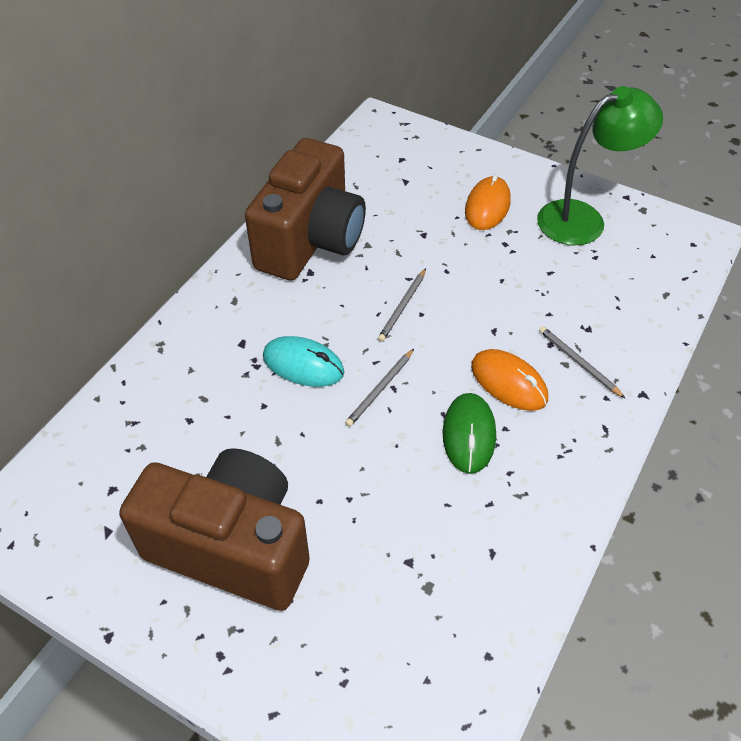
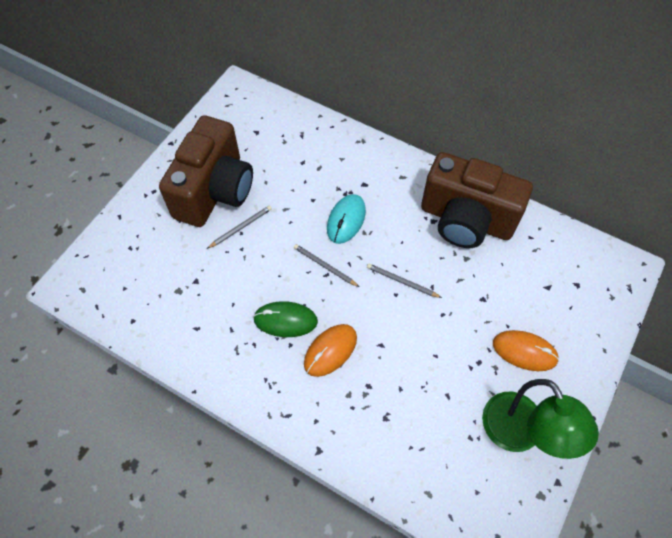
camera: 90 degrees right, 10 degrees up
(578, 362) = (349, 404): grey pencil -> grey pencil (241, 227)

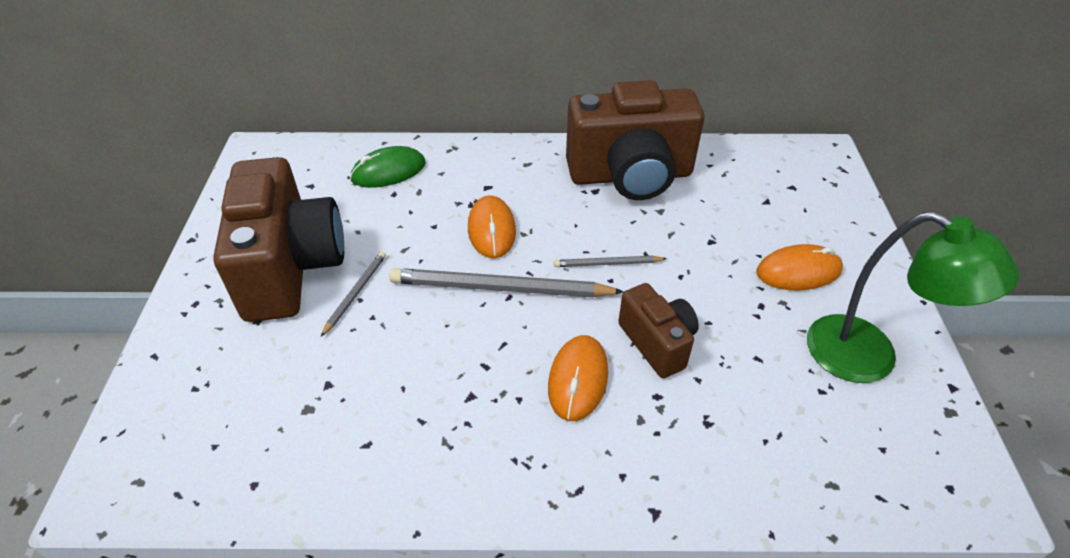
camera: 30 degrees left, 15 degrees down
(285, 320) = (492, 372): green mouse -> green mouse (388, 171)
(324, 266) = (500, 288): grey pencil -> grey pencil, size x1.99
(346, 220) = (491, 230): turquoise mouse -> orange mouse
(393, 352) = (657, 343): none -> brown camera

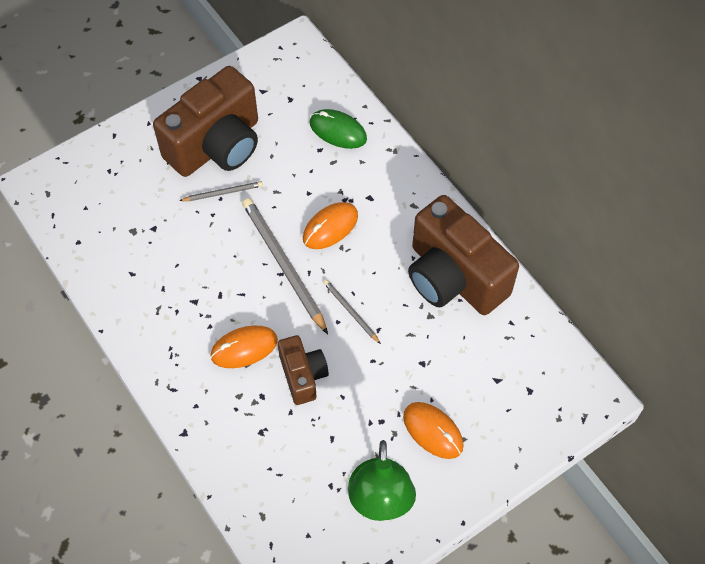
camera: 55 degrees right, 15 degrees up
(657, 343) = (303, 375): brown camera -> brown camera turned 45 degrees counterclockwise

